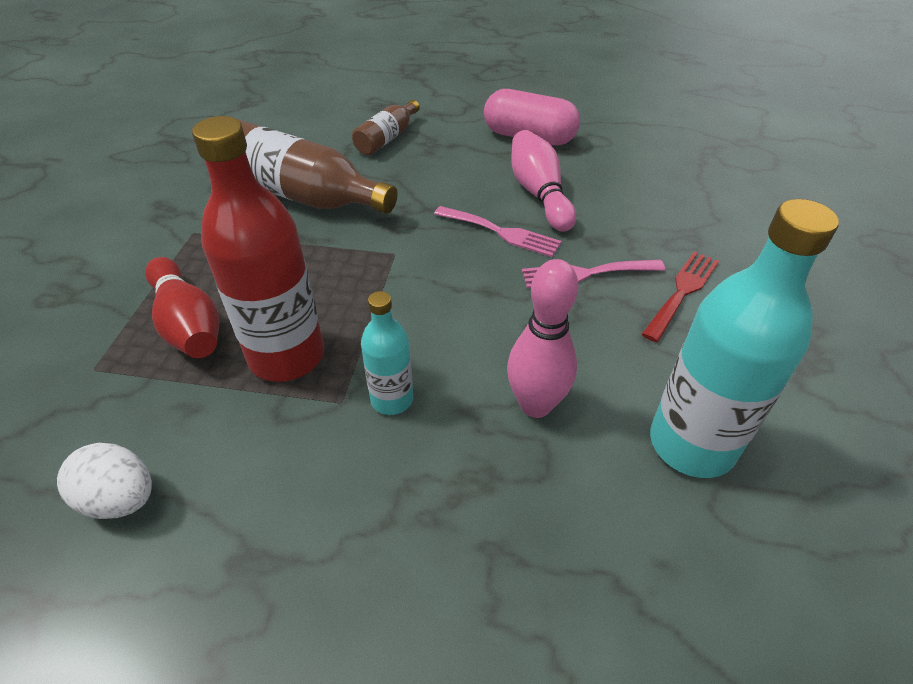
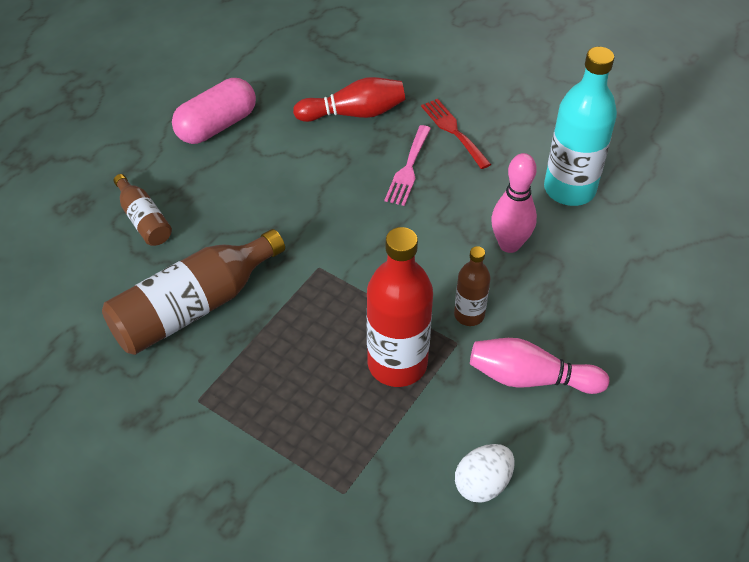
camera: 65 degrees left, 5 degrees up
(188, 324) = (325, 421): red bowling pin -> red bowling pin (354, 113)
(392, 399) = (469, 315): turquoise bottle -> brown bottle
(501, 232) = (334, 194): pink fork -> none
(539, 194) = (301, 153): pink bowling pin -> pink bowling pin (530, 378)

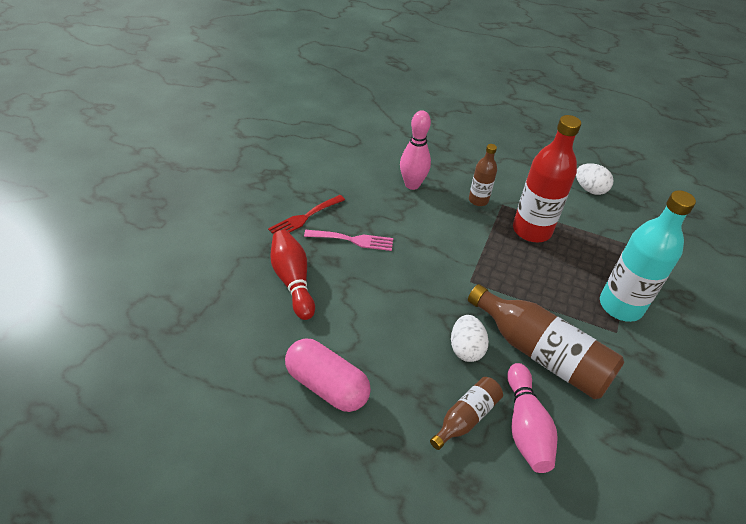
camera: 105 degrees left, 5 degrees down
(223, 239) = (466, 349): none -> white egg
(530, 378) = (512, 173): pink bowling pin -> pink bowling pin (525, 426)
(569, 189) = (353, 159): turquoise bottle -> turquoise bottle (620, 306)

